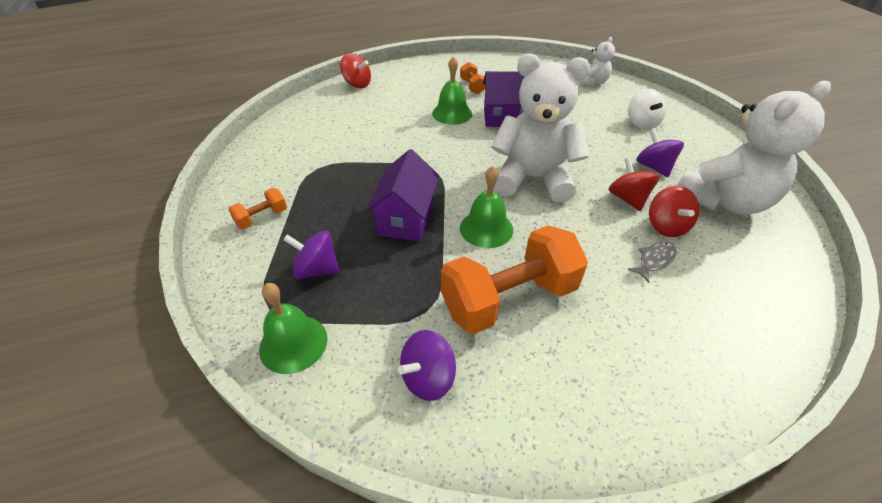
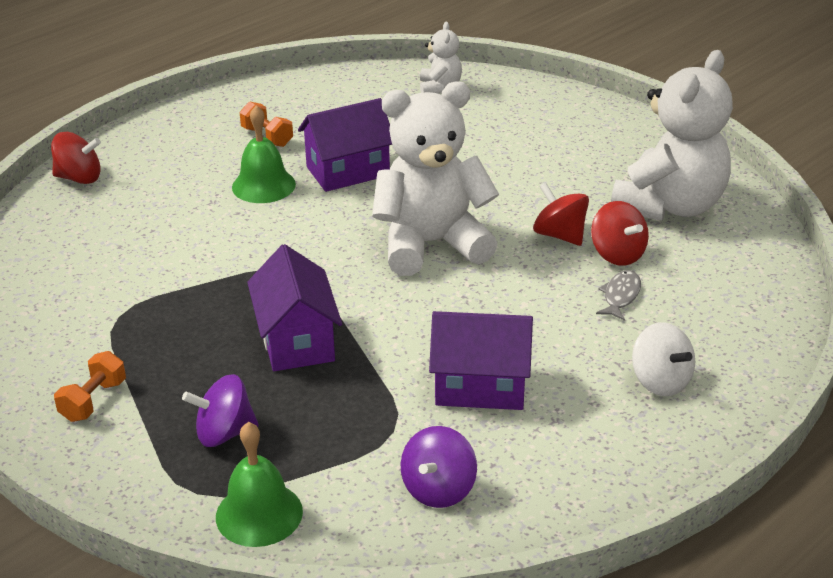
camera: 25 degrees left, 10 degrees down
(486, 228) = (408, 321): green bell -> none
(509, 298) = (480, 386): orange dumbbell -> purple house
(642, 123) = (533, 132): white spinning top -> white spinning top (660, 381)
(653, 167) = (573, 187): purple spinning top -> none

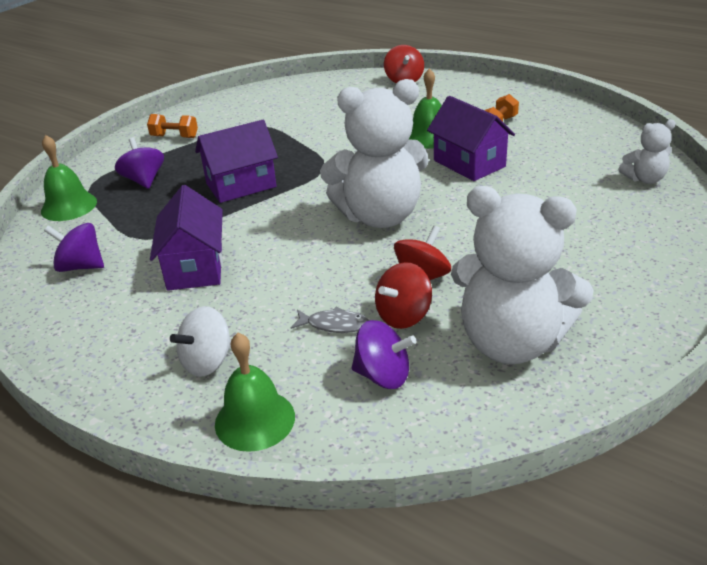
camera: 80 degrees right, 0 degrees up
(431, 244) = (380, 216): white teddy bear -> white teddy bear turned 105 degrees clockwise
(700, 277) = (383, 375): none -> purple spinning top
(749, 355) = (255, 420): none -> green bell

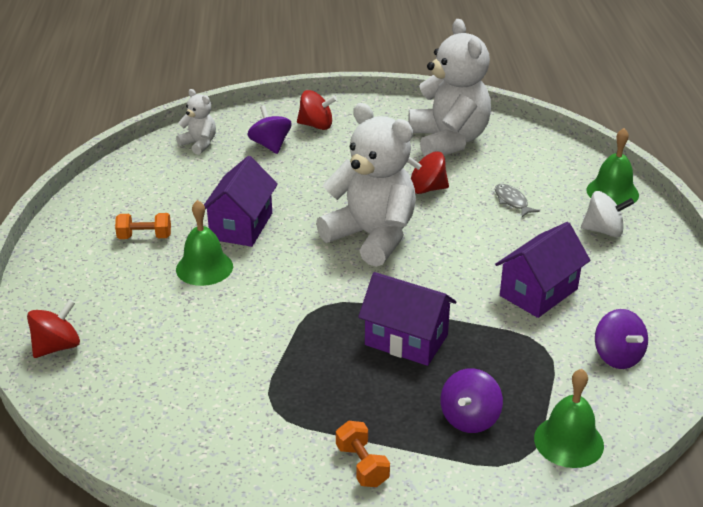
camera: 130 degrees left, 0 degrees up
(383, 375) = (527, 168): purple spinning top -> purple spinning top (270, 145)
(403, 316) = (471, 181): red spinning top -> red spinning top (316, 125)

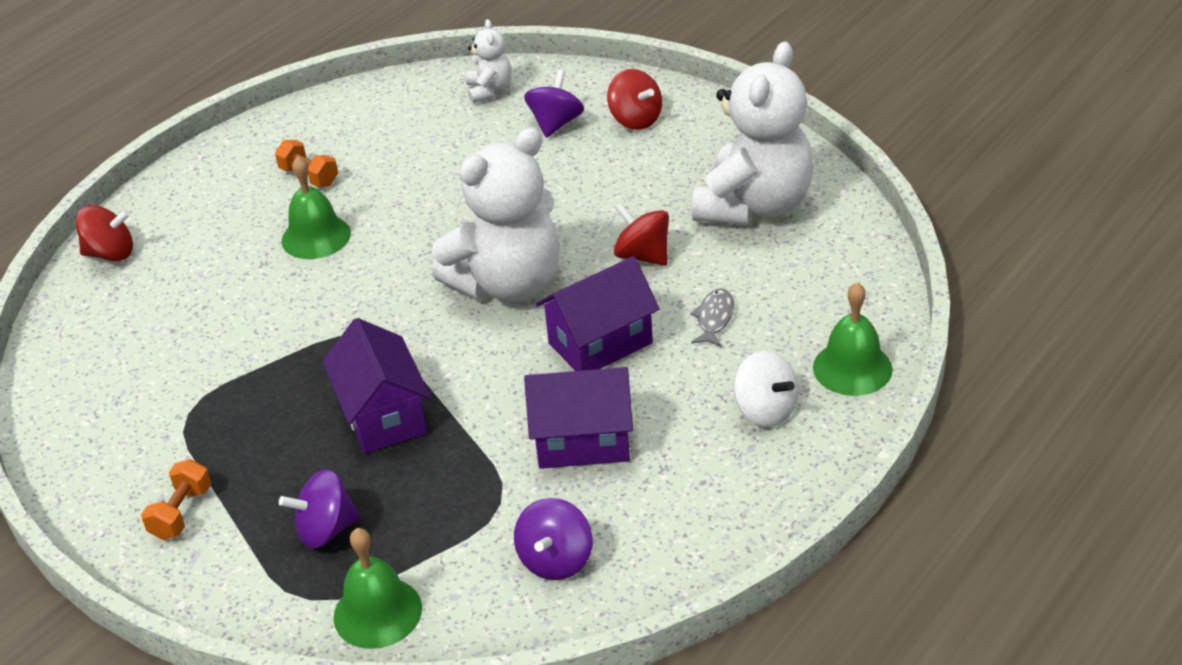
camera: 45 degrees right, 5 degrees up
(241, 226) = (405, 207): purple house -> purple house (600, 343)
(372, 237) = (508, 284): white teddy bear -> white teddy bear turned 60 degrees clockwise

